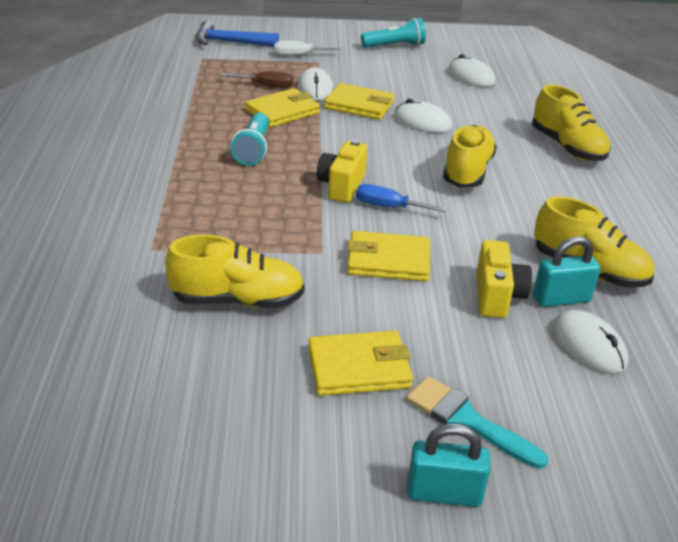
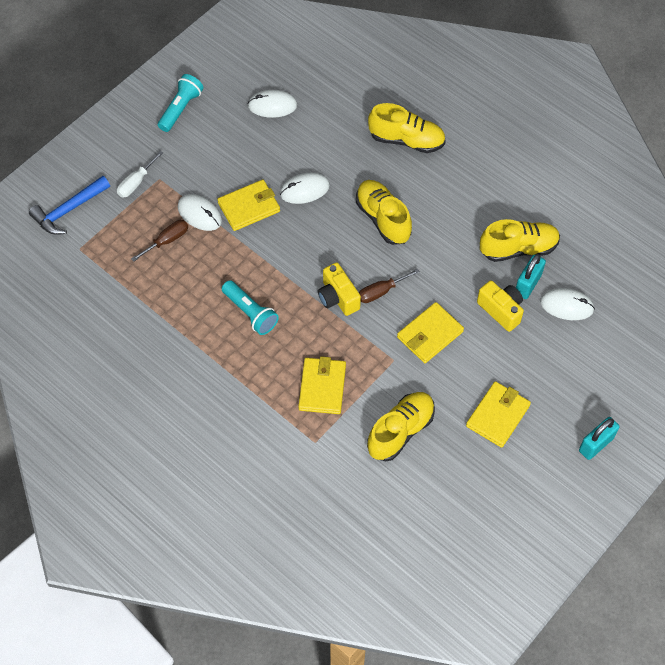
camera: 45 degrees left, 25 degrees up
(282, 112) = (215, 259): yellow wallet -> yellow wallet (322, 387)
(388, 207) = (381, 291): blue screwdriver -> brown screwdriver
(467, 420) = (566, 400): turquoise brush -> none

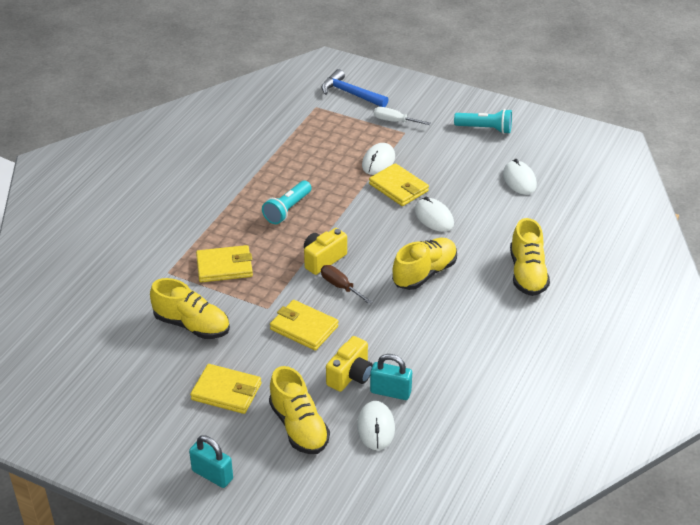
camera: 75 degrees right, 20 degrees down
(167, 240) = (343, 149): brown screwdriver -> none
(518, 248) = (432, 378): yellow shoe -> yellow shoe (299, 427)

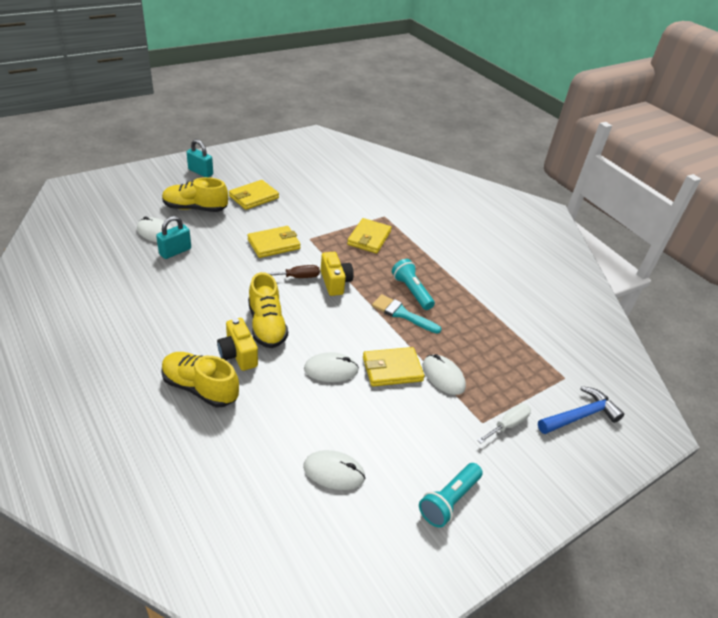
camera: 115 degrees right, 0 degrees up
(192, 325) = (324, 206): yellow shoe -> none
(212, 475) = (200, 172): turquoise padlock -> turquoise padlock turned 60 degrees clockwise
(325, 205) = (402, 314): none -> turquoise brush
(350, 375) = (209, 243): yellow camera -> yellow camera (238, 354)

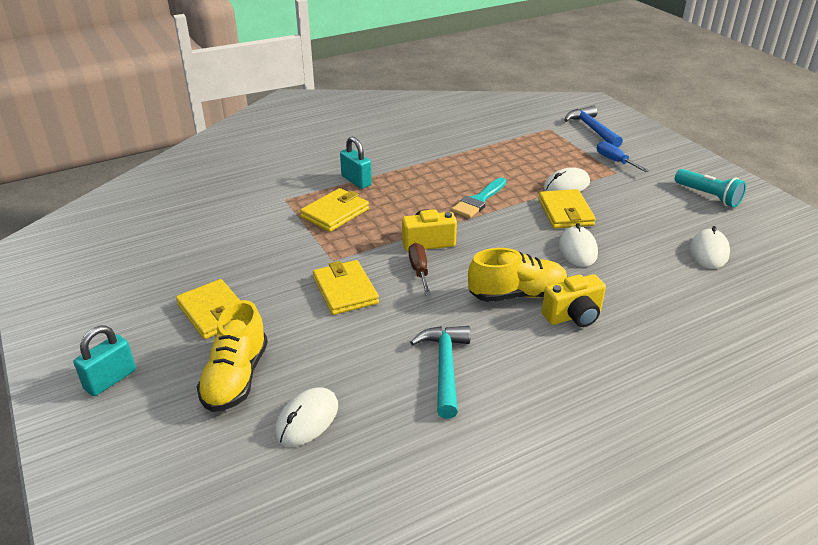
camera: 80 degrees left, 5 degrees down
(175, 251) = (361, 391): turquoise padlock -> turquoise padlock (356, 181)
(190, 285) = (445, 367): none -> turquoise hammer
(200, 388) = (637, 344): yellow shoe -> none
(369, 238) = (335, 213): yellow wallet -> yellow wallet turned 75 degrees counterclockwise
(411, 291) = (439, 192): turquoise flashlight -> none
(508, 425) = (615, 161): white screwdriver -> blue screwdriver

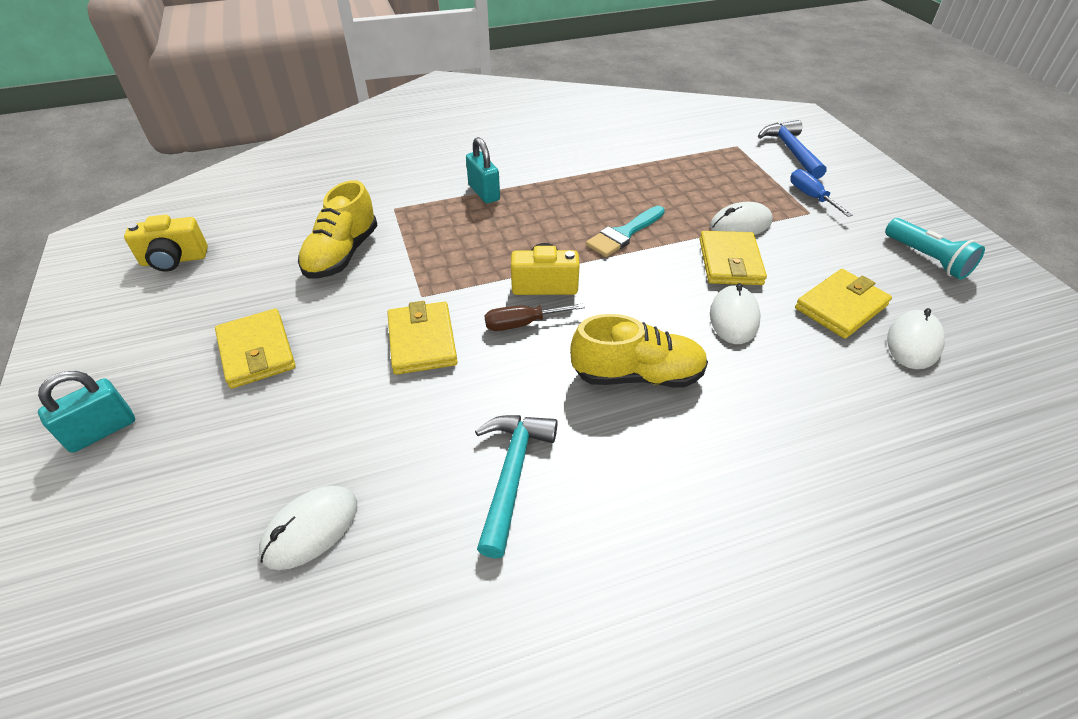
camera: 10 degrees right, 10 degrees up
(236, 377) = (247, 450): yellow shoe -> yellow shoe (342, 254)
(335, 213) = (445, 232): yellow wallet -> yellow wallet (840, 307)
(419, 270) = (522, 324): brown screwdriver -> brown screwdriver turned 105 degrees counterclockwise
(573, 316) = (704, 418): yellow camera -> yellow camera (174, 260)

